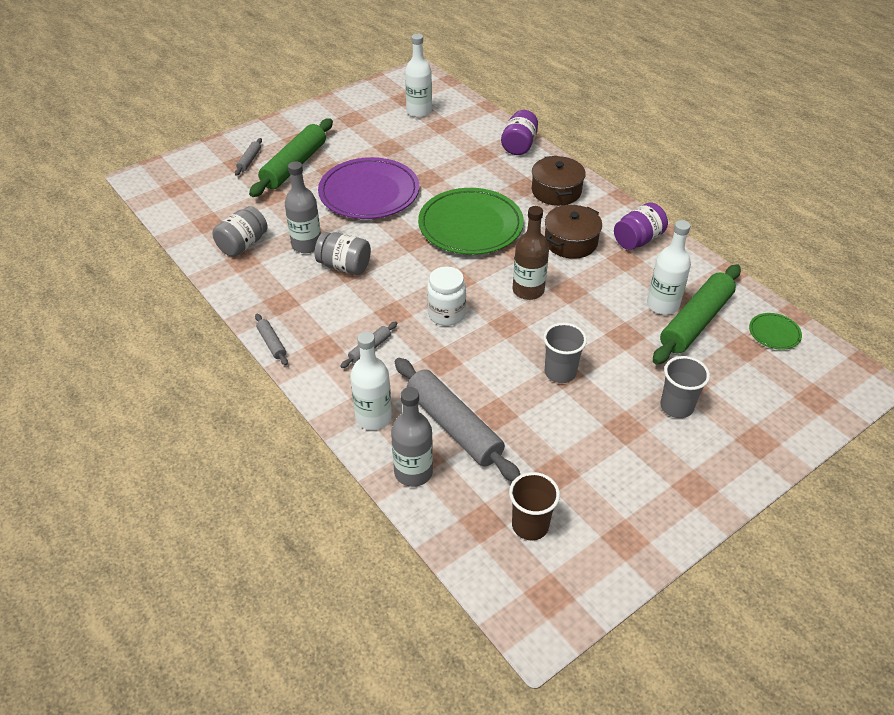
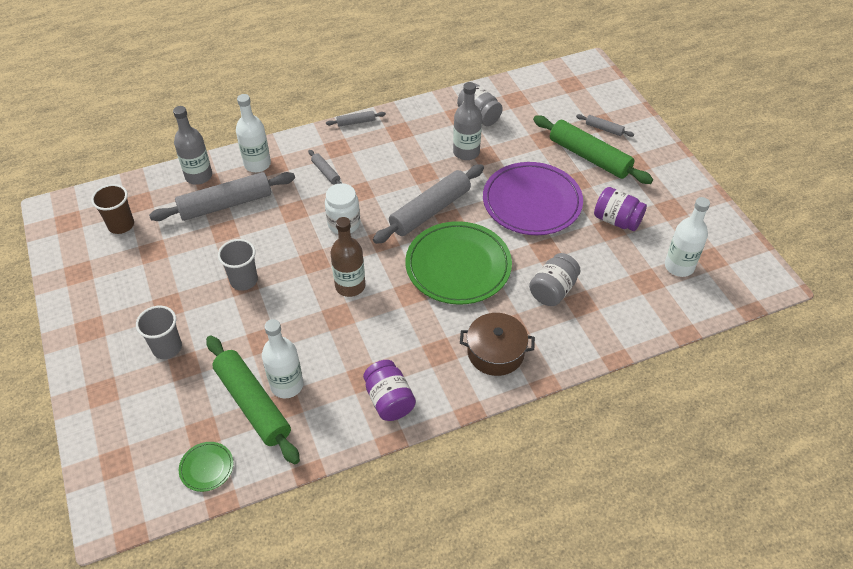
camera: 105 degrees right, 5 degrees up
(344, 266) = (429, 171): grey jar -> grey jar (553, 290)
(404, 255) = (430, 211): none -> grey rolling pin
(519, 145) = (592, 342): purple jar -> purple jar (616, 220)
(571, 242) = (406, 339): brown pot -> none

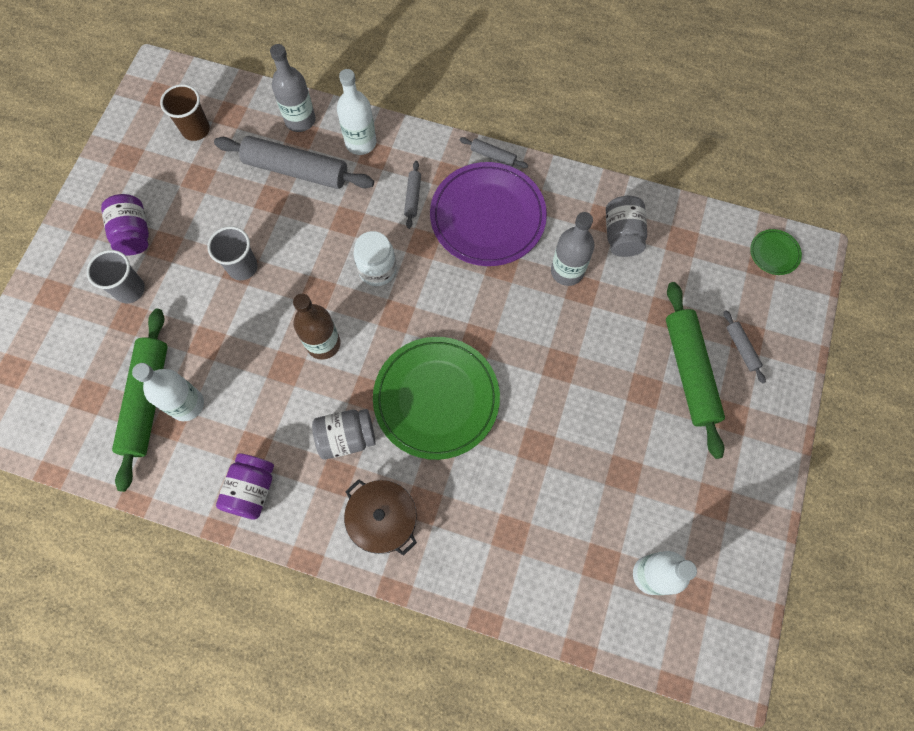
camera: 40 degrees right, 20 degrees up
(206, 467) = (66, 432): green plate -> green plate (774, 253)
(430, 211) = (468, 315): grey rolling pin -> none
(532, 202) = (576, 381): purple plate -> purple plate (487, 217)
(553, 290) = (498, 497): grey jar -> grey jar (346, 437)
(616, 220) = (641, 470): purple jar -> purple jar (134, 234)

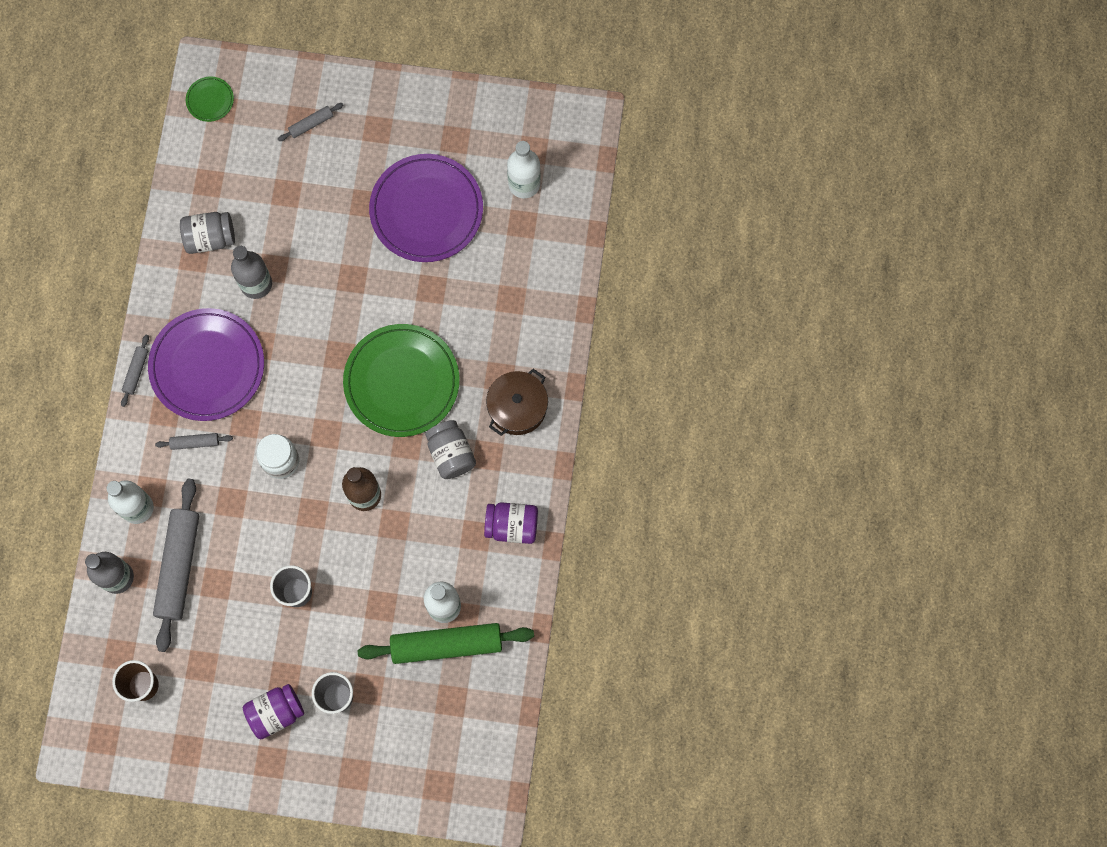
camera: 100 degrees left, 5 degrees up
(629, 455) = (426, 210): none -> purple plate
(689, 372) = (341, 166): green rolling pin -> none

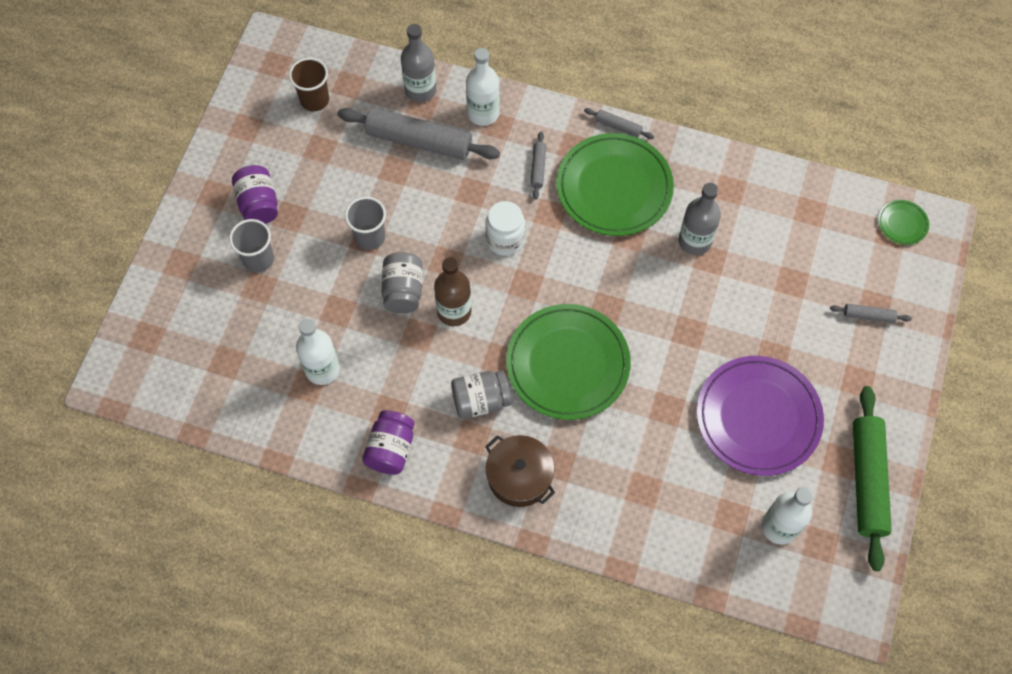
camera: 100 degrees right, 10 degrees down
(207, 366) = (614, 187): purple plate -> green plate
(210, 238) = (749, 206): grey jar -> grey jar (403, 291)
(311, 124) = (868, 316): grey rolling pin -> grey rolling pin turned 60 degrees counterclockwise
(446, 644) = (283, 366): green rolling pin -> green rolling pin (867, 480)

